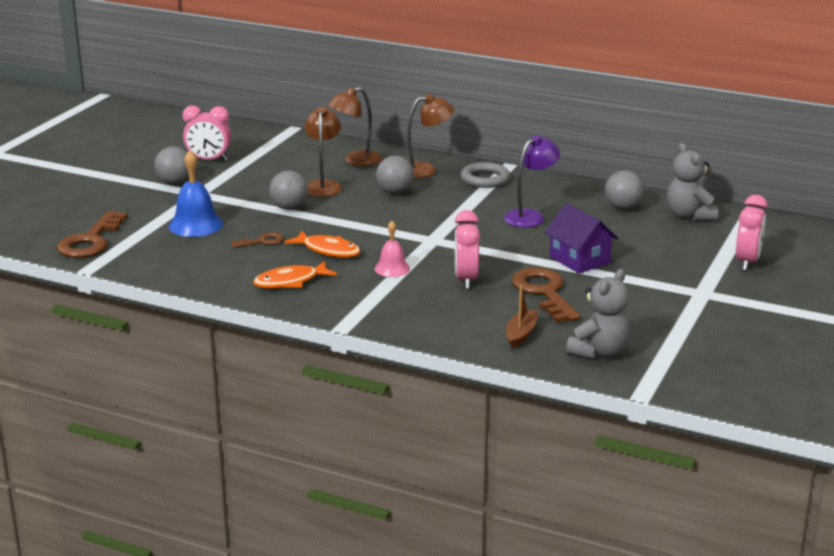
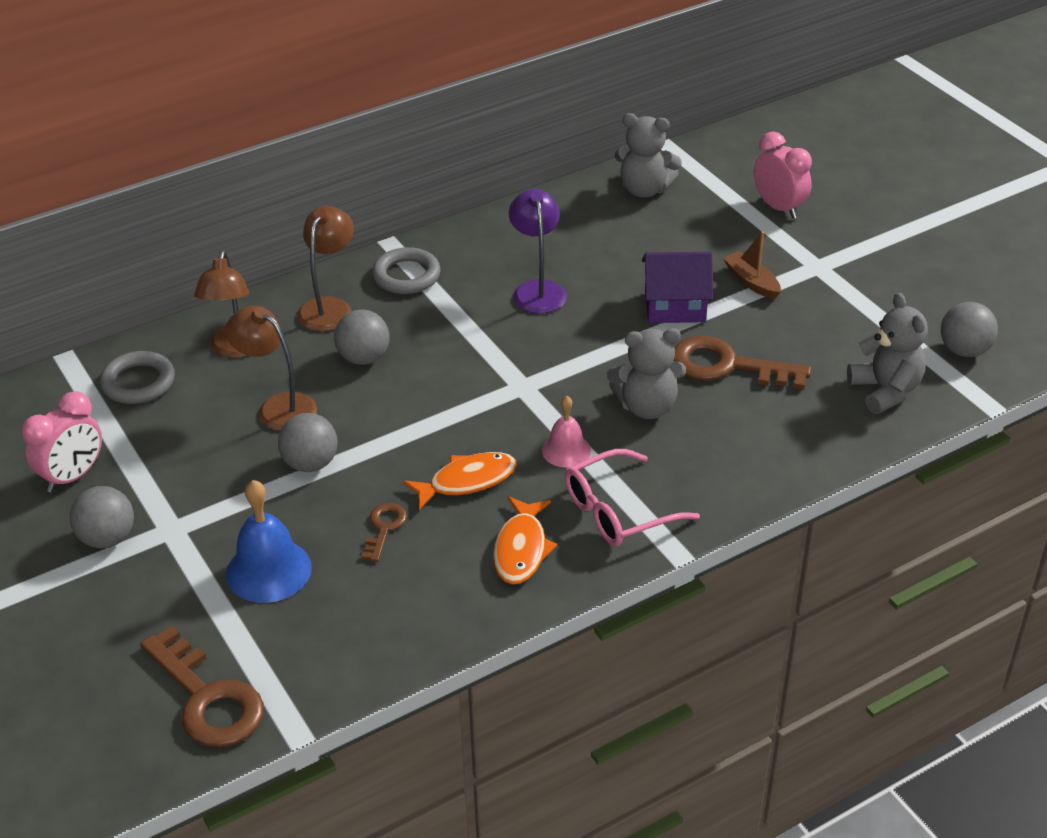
camera: 55 degrees left, 15 degrees up
(297, 149) = (138, 382): none -> grey ring
(358, 299) = (618, 511): none -> pink glasses
(466, 280) = (646, 407): pink clock -> grey teddy bear
(521, 334) = (805, 425): brown boat -> brown boat (751, 282)
(623, 207) = (582, 219): grey ball -> grey ball (964, 350)

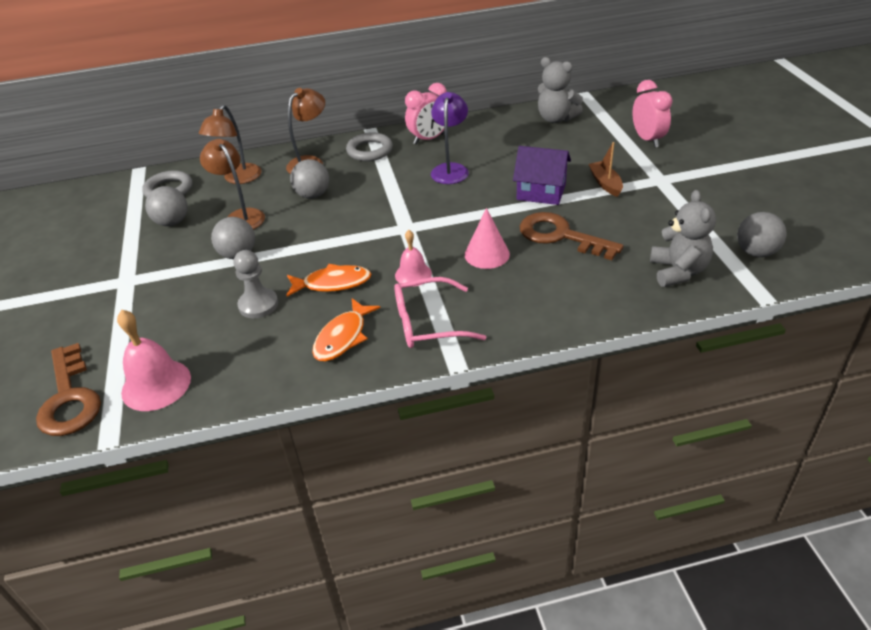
camera: 20 degrees right, 0 degrees up
(73, 476) = (92, 238): pink clock -> pink clock (429, 139)
(107, 538) = (85, 279): grey ball -> grey ball (172, 222)
(268, 570) = (167, 319): blue bell -> none
(314, 657) = (156, 385): none -> pink bell
(384, 528) = (258, 305): brown key -> grey pawn
(646, 407) = (487, 254): grey teddy bear -> pink cone

